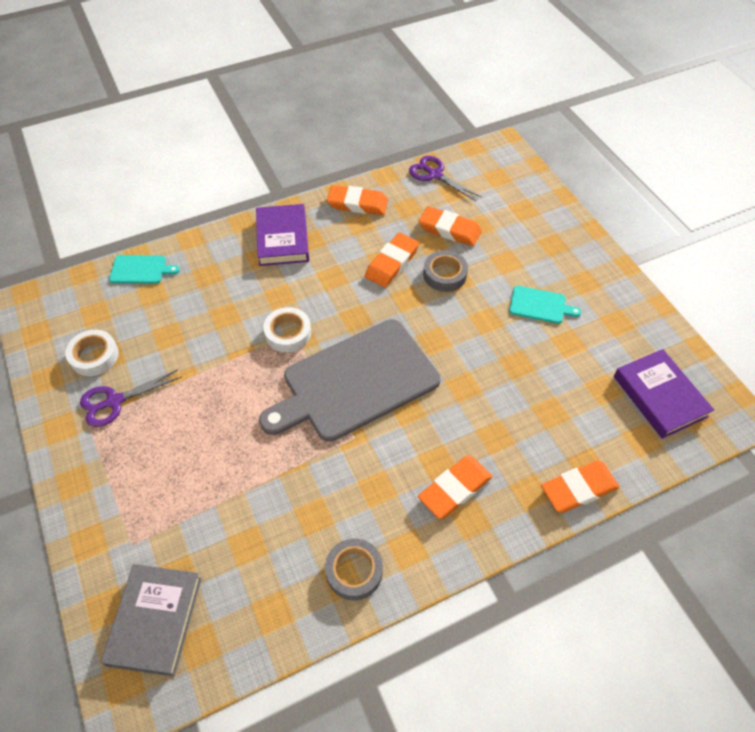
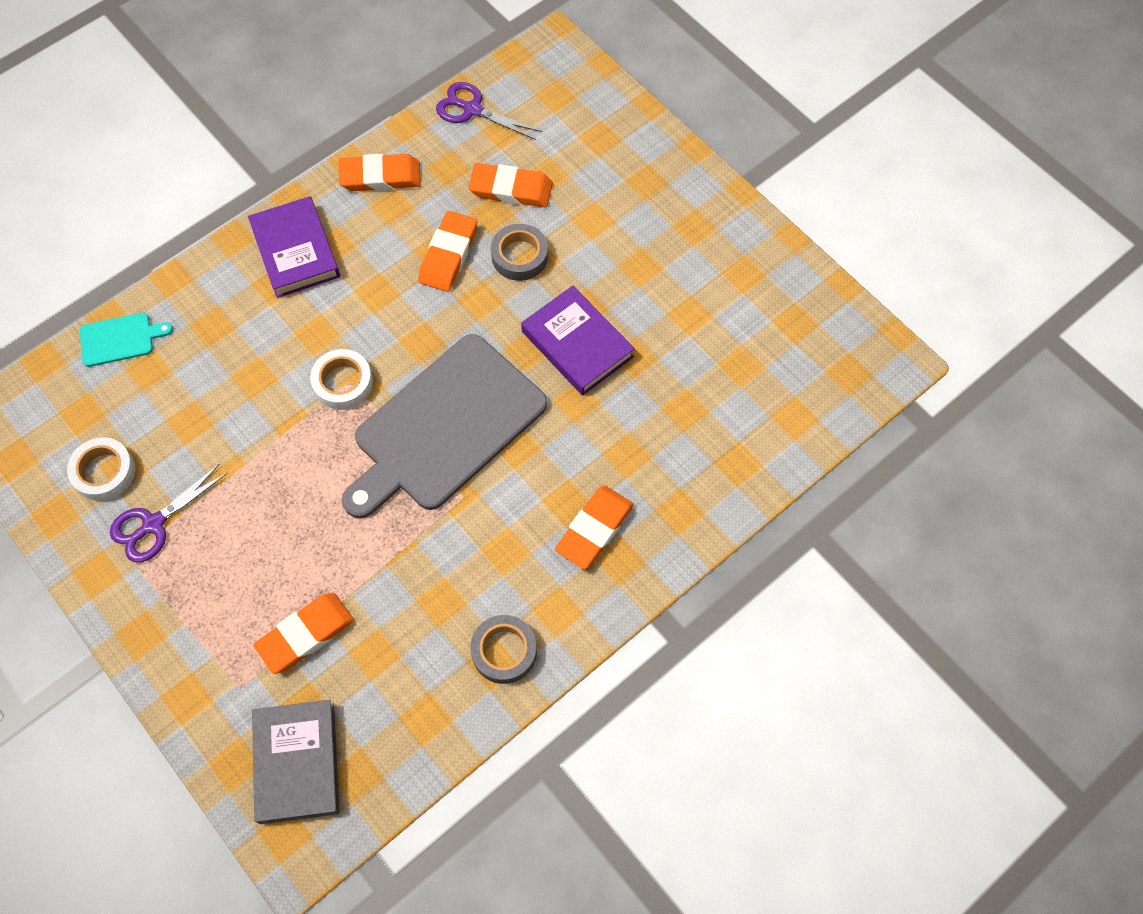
camera: 15 degrees left, 10 degrees up
(540, 305) = (646, 272): turquoise cutting board -> none
(578, 489) = (733, 494): orange eraser -> orange eraser (305, 634)
(659, 396) = (806, 359): purple book -> purple book (577, 344)

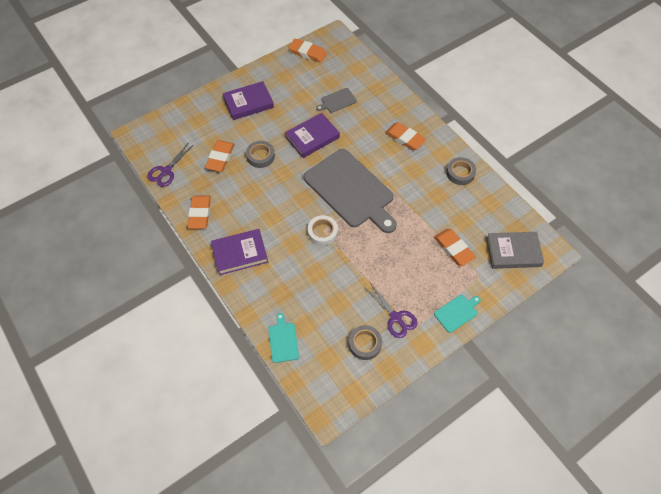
camera: 85 degrees left, 5 degrees down
(104, 472) = (364, 344): white tape -> grey tape
(158, 639) = (457, 312): none -> turquoise cutting board
(448, 254) = (254, 185): orange eraser -> orange eraser (307, 52)
(656, 218) = (248, 103): none -> purple book
(686, 384) = (337, 101): none -> grey cutting board

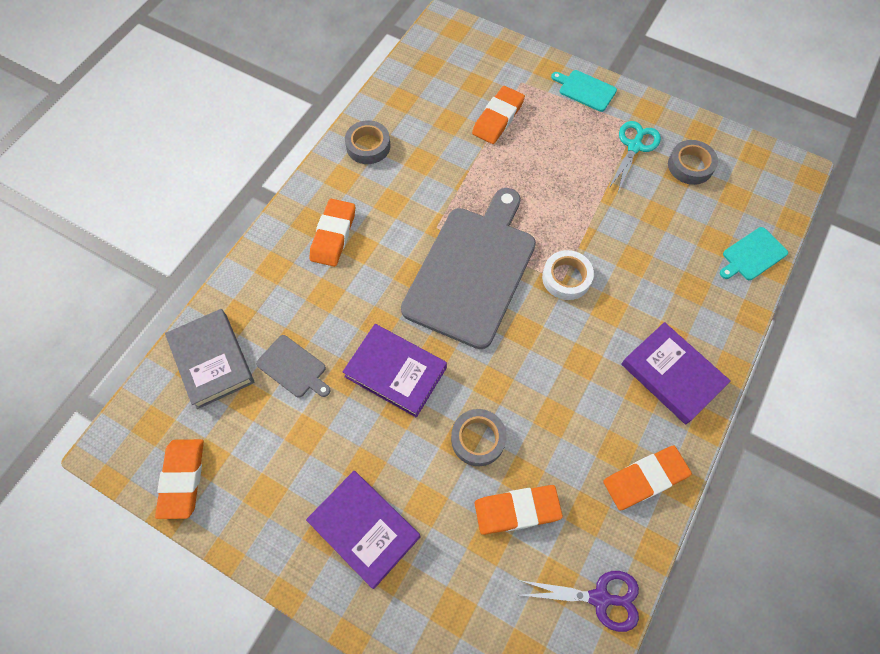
camera: 115 degrees left, 5 degrees up
(395, 317) = (634, 146): purple scissors -> turquoise scissors
(513, 252) = (466, 59): grey book -> grey book (212, 360)

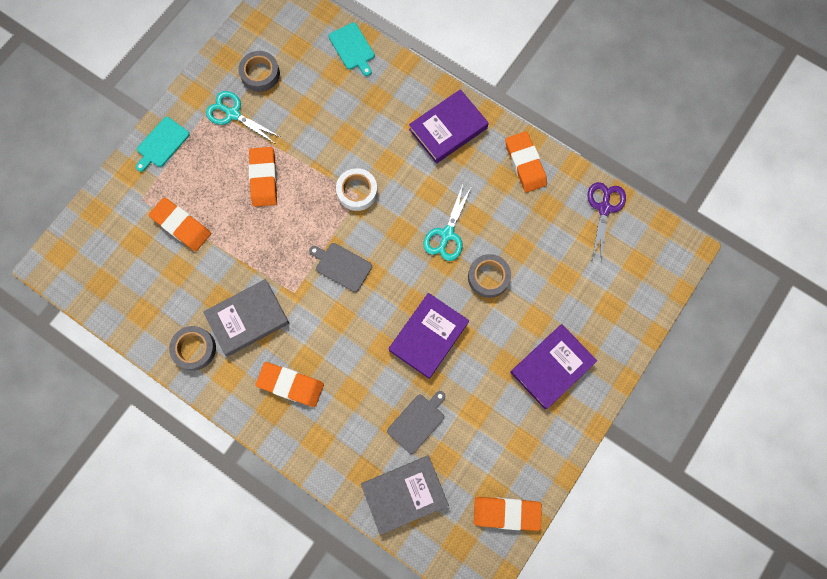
camera: 85 degrees left, 10 degrees up
(403, 188) = (248, 319): none -> grey book
(472, 271) = (342, 266): grey cutting board -> grey cutting board, size x0.42
(517, 510) = (543, 255): orange eraser -> orange eraser (264, 178)
(528, 384) = (447, 234): none -> turquoise scissors

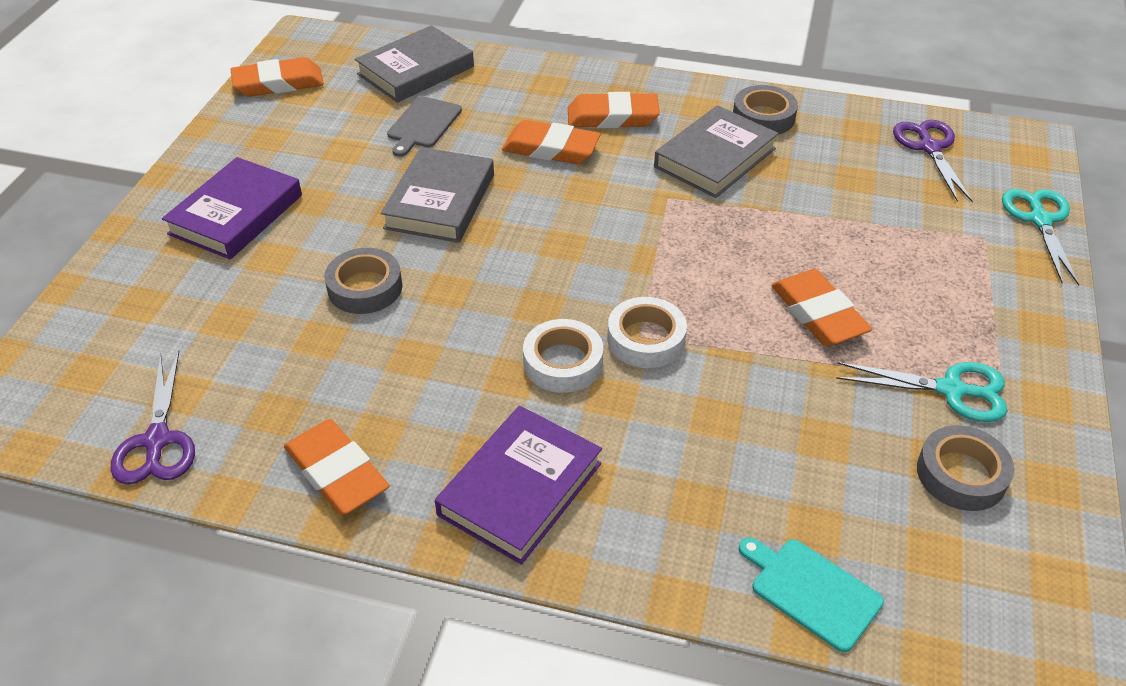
camera: 160 degrees right, 30 degrees down
(114, 281) = (929, 148): none -> purple scissors
(162, 144) = (1028, 312): turquoise cutting board -> none
(181, 226) = (895, 224): orange eraser -> orange eraser (551, 148)
(342, 266) = (614, 241): grey cutting board -> none
(403, 191) = (563, 362): none -> white tape
(428, 336) = (440, 201): purple book -> grey book
(447, 234) = (457, 323): turquoise scissors -> turquoise scissors (1040, 220)

